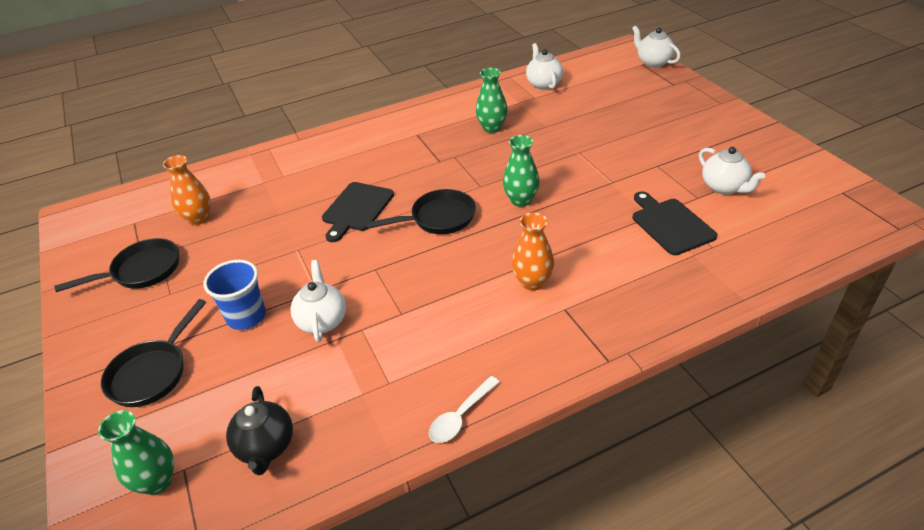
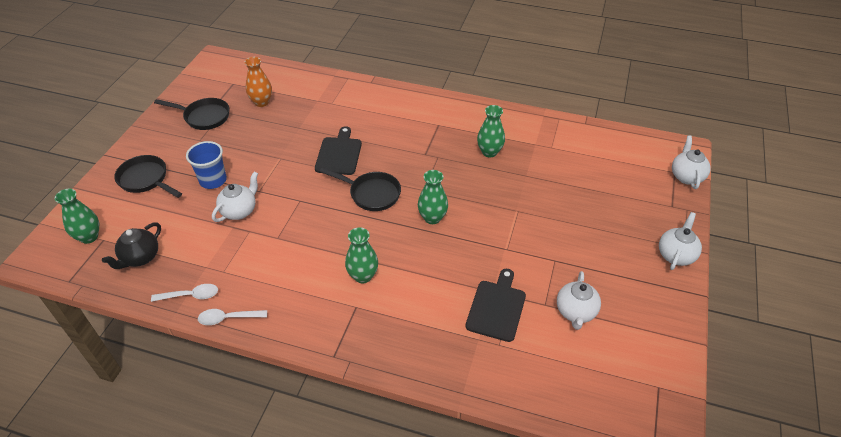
camera: 40 degrees right, 5 degrees up
(152, 373) = (146, 179): black pan -> black pan turned 60 degrees clockwise
(356, 209) = (339, 154): black cutting board -> black cutting board turned 120 degrees clockwise
(386, 431) = (191, 295): none -> white spoon
(532, 282) = (363, 276): orange vase -> green vase
(543, 84) = (573, 140): white teapot -> white teapot (675, 255)

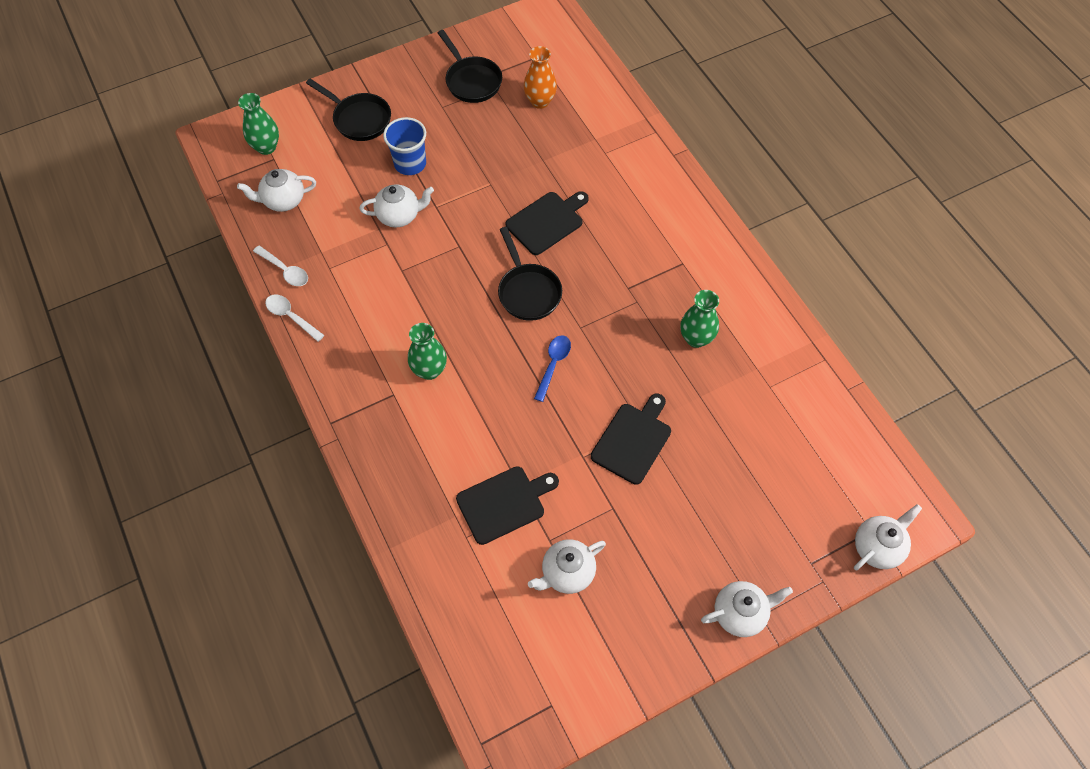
camera: 45 degrees right, 15 degrees up
(140, 258) = (283, 201): black teapot -> white teapot
(146, 179) = (359, 119): black pan -> black pan turned 135 degrees clockwise
(432, 218) = (553, 364): green vase -> blue spoon
(521, 220) = (633, 440): none -> black cutting board

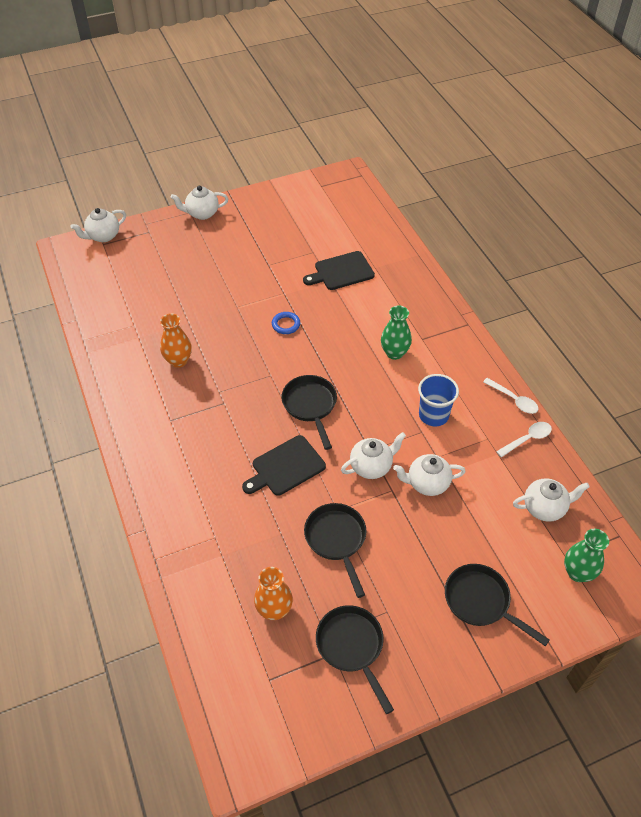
camera: 175 degrees left, 10 degrees down
(285, 270) = (527, 439): white spoon -> white spoon turned 105 degrees clockwise
(410, 163) = (420, 540): blue cup -> blue cup (433, 415)
(489, 158) = (337, 540): none -> black pan
(553, 364) = (296, 350): blue spoon -> none
(567, 573) = (304, 236): white teapot -> white teapot (371, 466)
(572, 403) = (286, 324): none -> blue ring
(633, 440) = (245, 299): black cutting board -> none
(696, 338) = (178, 361): green vase -> orange vase

